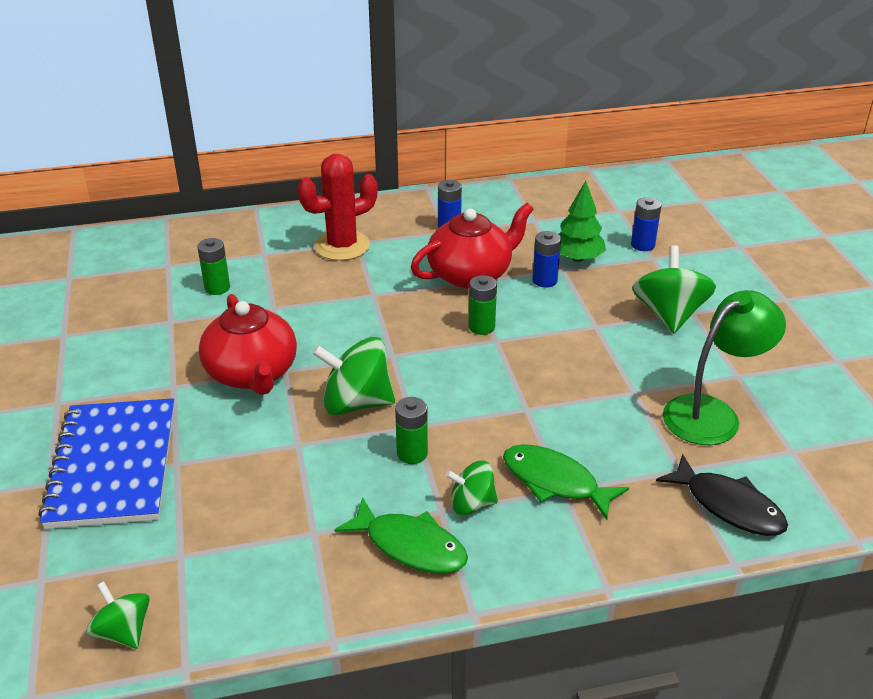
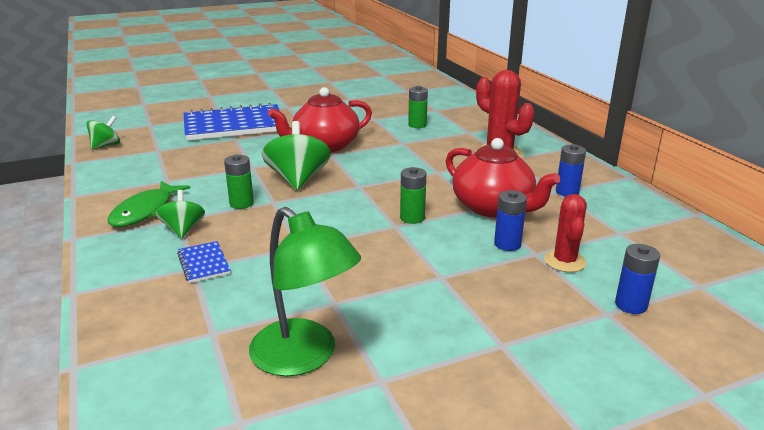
camera: 80 degrees right, 10 degrees down
(555, 482) = (203, 263): green fish -> blue notebook
(577, 258) = (564, 261): green tree -> red cactus
(669, 314) = (487, 326): green spinning top -> none
(728, 506) = (154, 365): black fish -> none

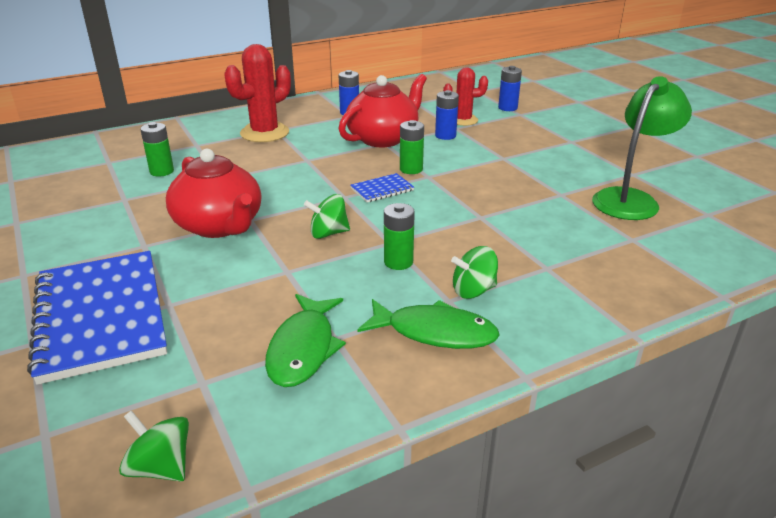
camera: 95 degrees left, 5 degrees up
(163, 172) = (303, 349): none -> green fish
(203, 263) = (536, 263): blue notebook -> blue notebook (382, 189)
(298, 179) = (328, 233): green spinning top -> green spinning top, size x0.59

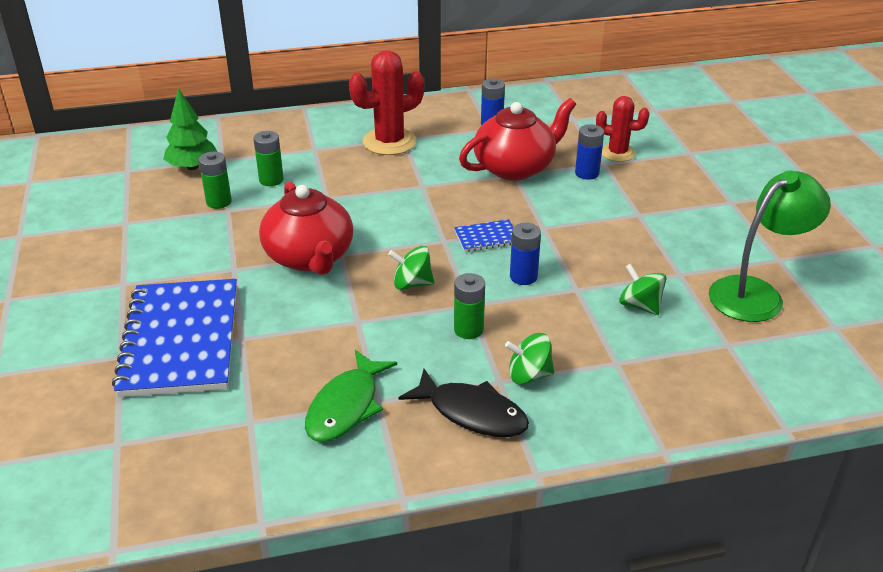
camera: 15 degrees right, 5 degrees up
(79, 170) = (192, 167): none -> green tree
(161, 467) = (199, 490): green spinning top -> green spinning top (640, 305)
(411, 169) = (528, 215): green battery -> green battery (219, 202)
(435, 332) = (472, 413): green fish -> black fish
(507, 108) = (679, 141): blue battery -> blue battery (523, 277)

